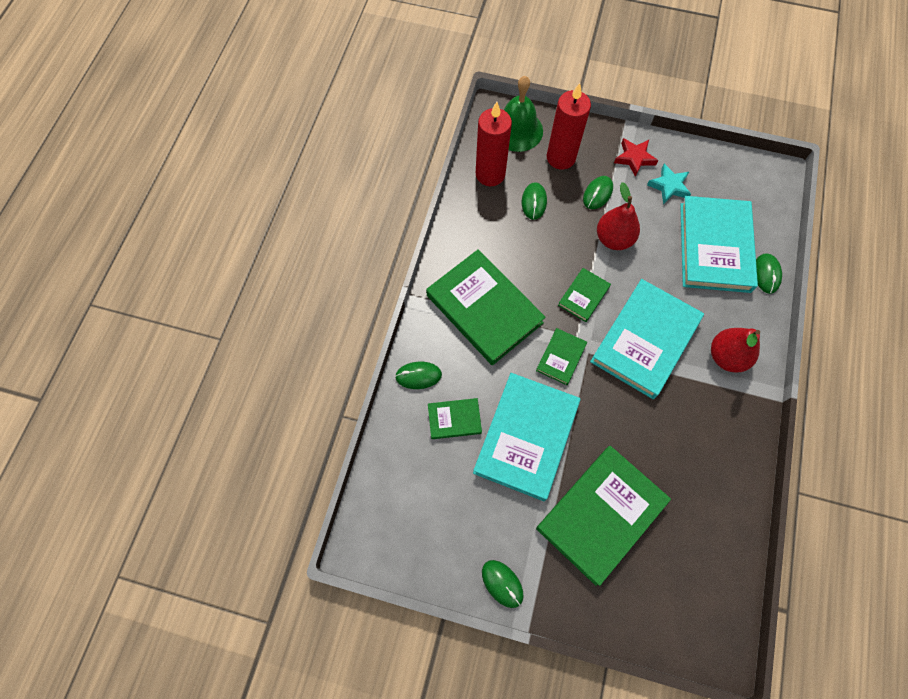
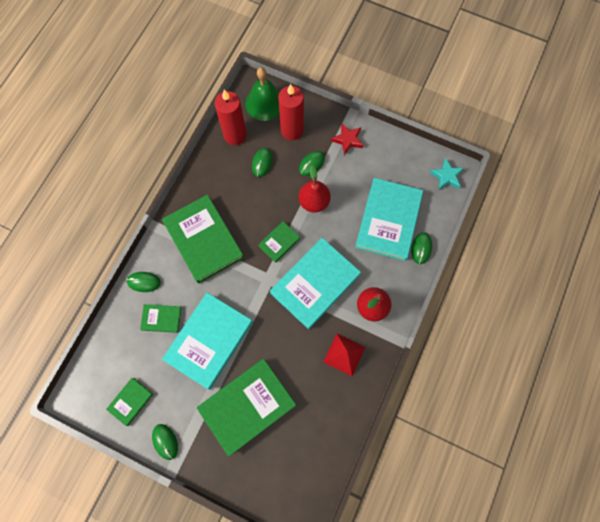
camera: 10 degrees right, 5 degrees up
(561, 357) = (250, 286): green book -> green book (130, 401)
(669, 186) = (368, 167): turquoise star -> turquoise star (446, 176)
(709, 423) = (344, 354): none -> red pyramid

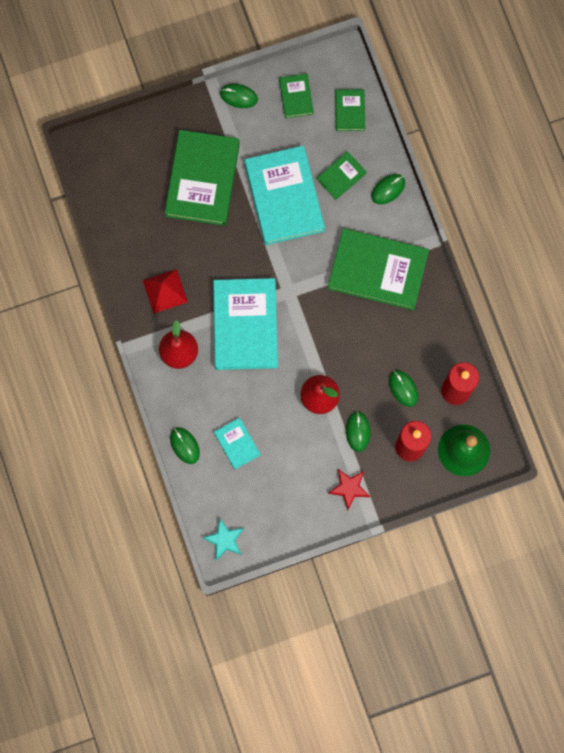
camera: 135 degrees right, 5 degrees up
(279, 242) = (312, 331): green book -> green book (350, 111)
(388, 221) = (237, 444): turquoise book -> turquoise book, size x0.48

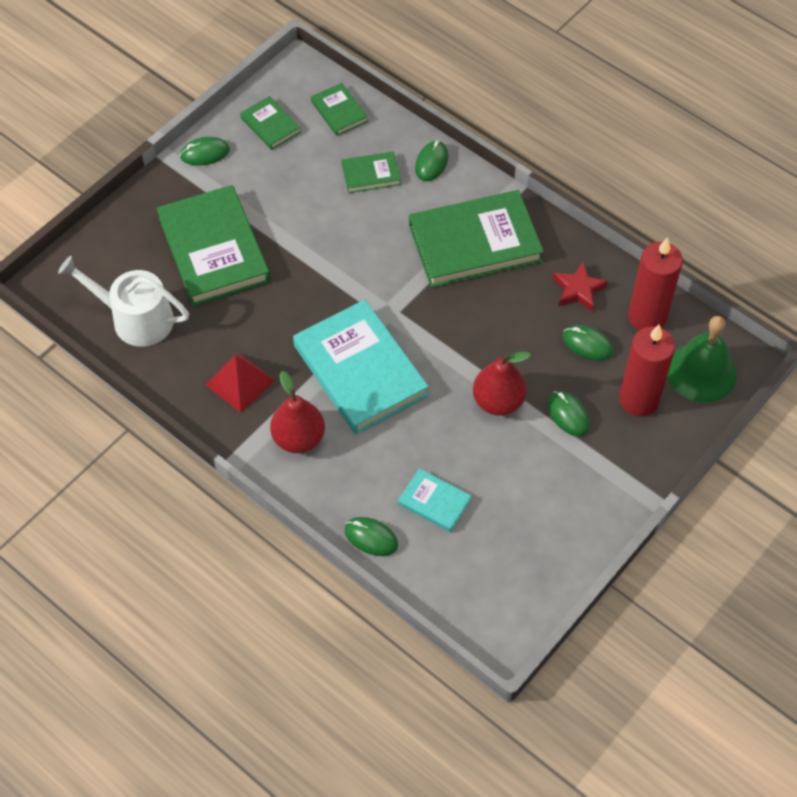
camera: 30 degrees left, 20 degrees down
(124, 205) = (135, 318): none -> white watering can
(224, 540) = (491, 620): turquoise star -> none
(284, 197) = (320, 223): turquoise book -> none
(341, 176) = (371, 174): green book -> green book turned 60 degrees clockwise
(349, 488) = (601, 480): red star -> red star (578, 290)

